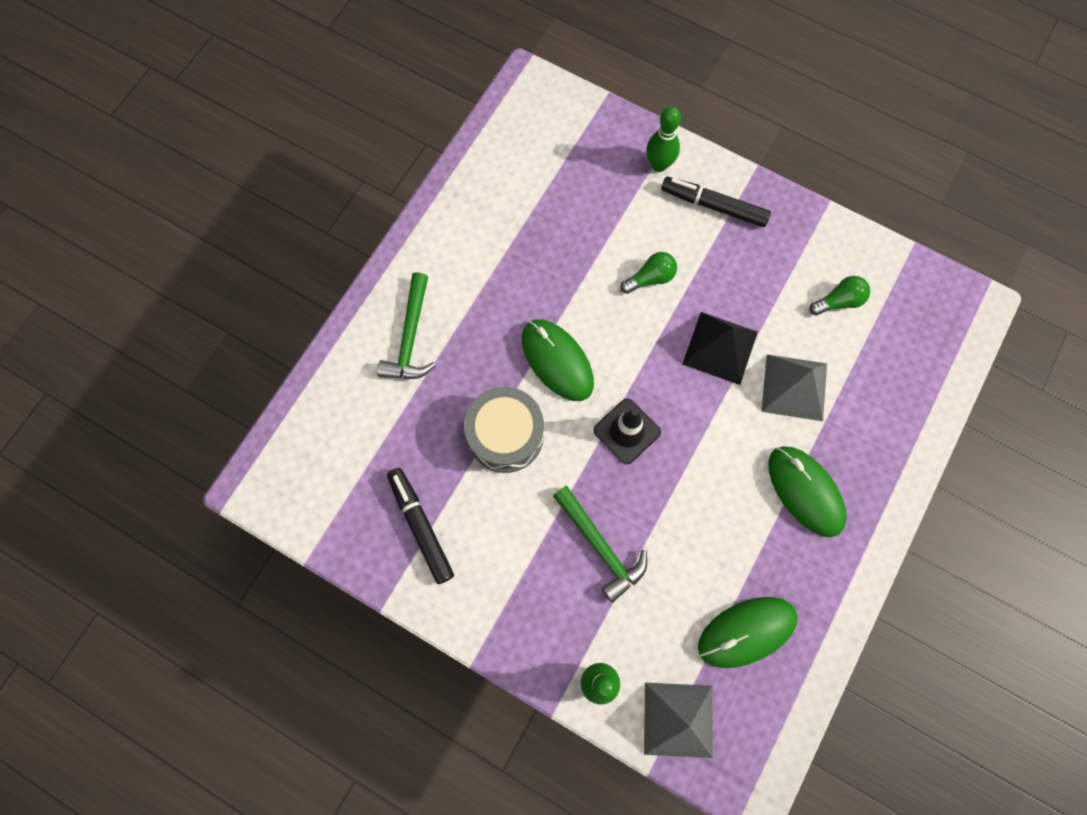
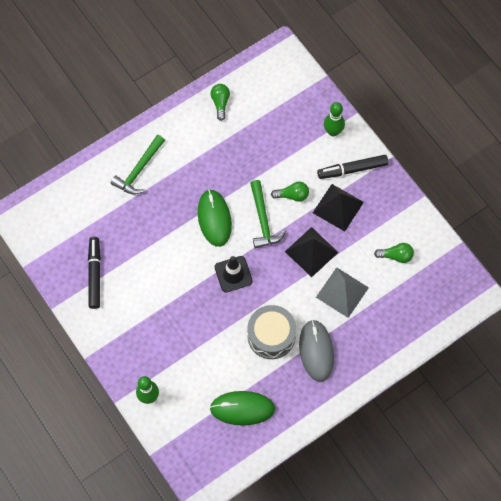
camera: 25 degrees right, 5 degrees down
(481, 190) = (220, 103): none -> green light bulb
(505, 435) = (165, 246): grey drum -> grey drum (271, 336)
(600, 546) = (186, 328): green hammer -> green hammer (263, 220)
(678, 720) = (181, 435): grey pyramid -> none
(713, 206) = (352, 169): black marker -> black marker turned 60 degrees counterclockwise
(722, 267) = (338, 207): none -> black pyramid
(805, 491) = (316, 351): green mouse -> grey mouse

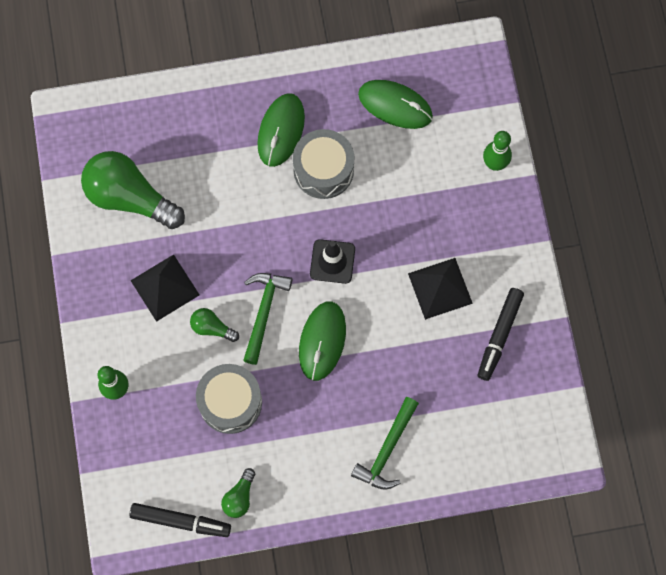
camera: 155 degrees left, 5 degrees up
(139, 170) = (387, 450): green hammer -> green hammer turned 150 degrees clockwise
(255, 155) = (230, 402): none -> grey drum
(311, 252) = (226, 247): black pyramid -> black pyramid (440, 288)
(316, 351) = (281, 131): grey mouse -> green mouse
(342, 292) = (216, 183): grey pyramid -> none
(352, 169) = (121, 328): black marker -> black marker (180, 521)
(395, 256) = (130, 198): green light bulb -> green light bulb, size x2.18

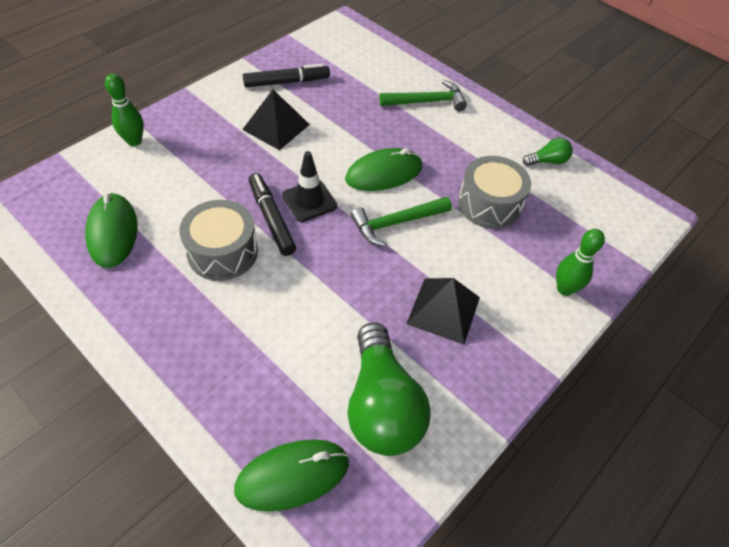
camera: 130 degrees left, 20 degrees down
(180, 521) = (603, 185): black marker -> black marker (271, 218)
(212, 328) = (444, 251): green light bulb -> none
(281, 131) = (202, 309): green mouse -> green mouse (292, 476)

